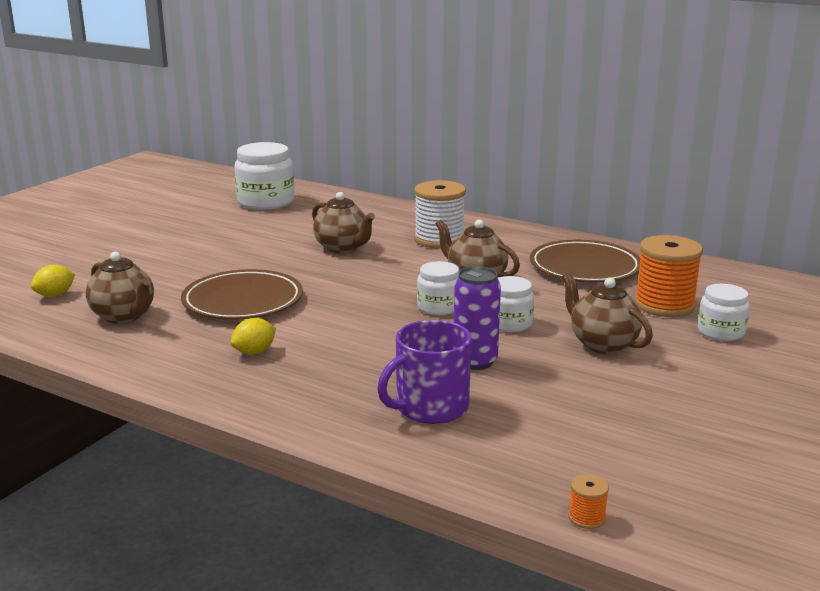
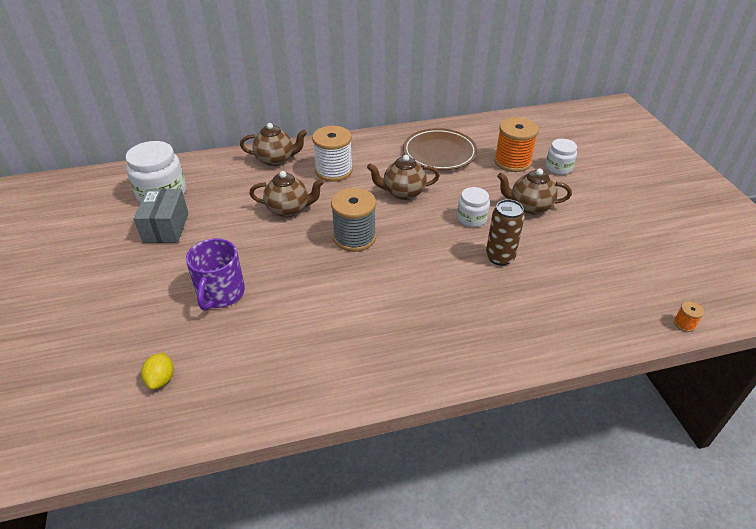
camera: 45 degrees left, 20 degrees up
(124, 316) = (251, 361): brown teapot -> brown teapot (276, 160)
(227, 221) = (166, 227): none -> grey box
(243, 301) = (306, 294): brown plate -> none
(254, 352) = (386, 331): yellow lemon -> none
(360, 287) = (354, 237): none -> grey spool
(430, 407) = (532, 305): purple mug -> purple mug (220, 293)
(439, 307) = (421, 227): white jar -> none
(475, 361) = (500, 257): purple can -> brown can

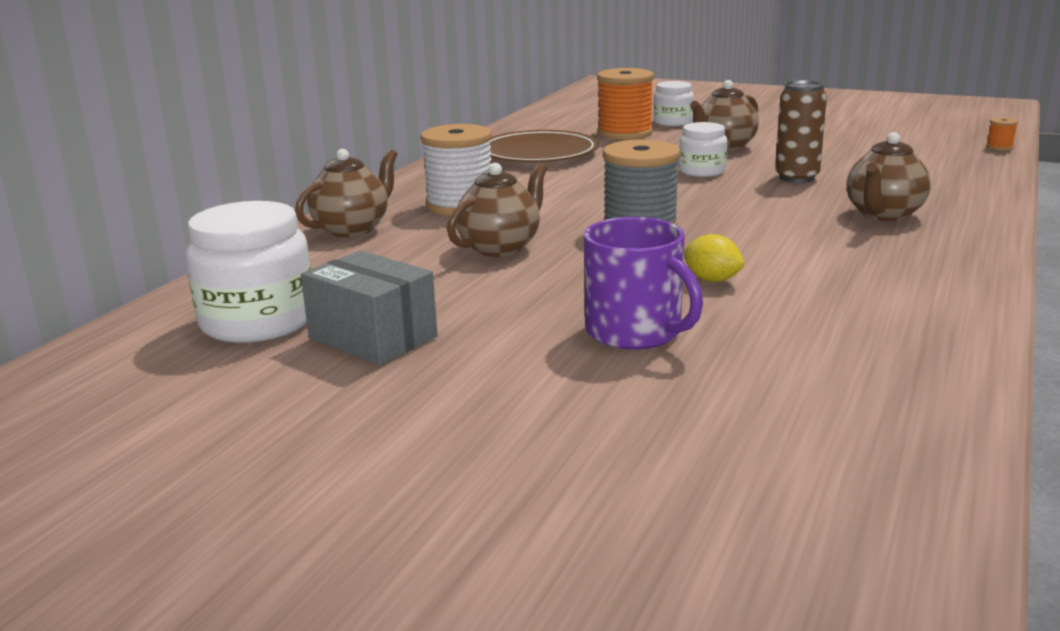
camera: 50 degrees left, 20 degrees down
(161, 379) = (801, 420): yellow lemon -> yellow lemon (712, 280)
(403, 193) = (588, 186): brown teapot -> brown teapot (883, 215)

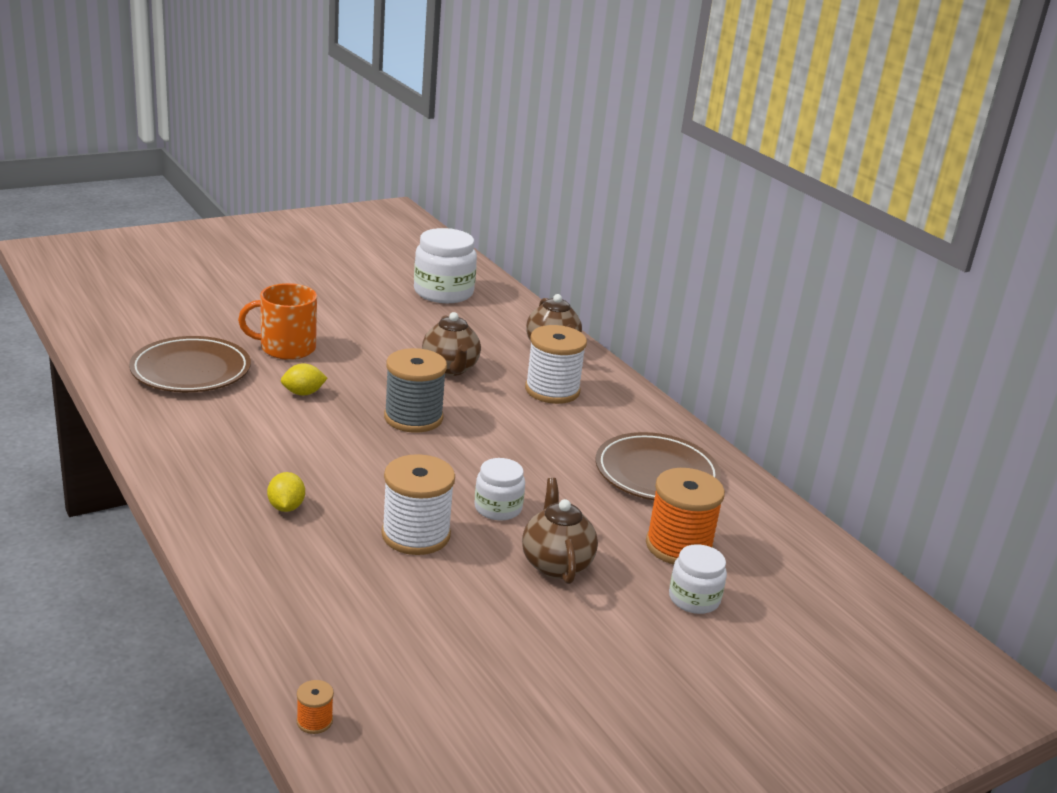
camera: 120 degrees right, 5 degrees up
(373, 338) = (383, 304): grey box -> none
(635, 332) = (286, 348): purple mug -> orange mug
(796, 178) = (416, 535): brown can -> white spool
(819, 352) = (191, 370): none -> brown plate
(883, 215) = (286, 507): brown teapot -> yellow lemon

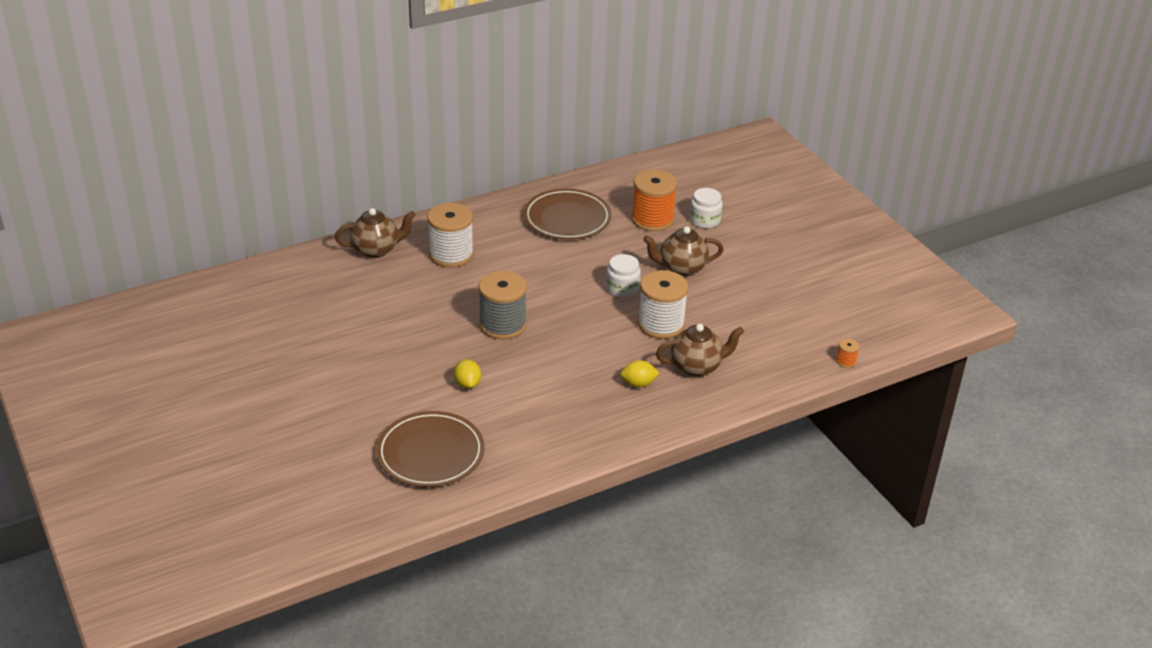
camera: 85 degrees left, 10 degrees up
(286, 348) = (383, 398): orange mug -> none
(443, 292) = (259, 306): white jar -> none
(450, 369) = (417, 305): brown teapot -> brown teapot (697, 367)

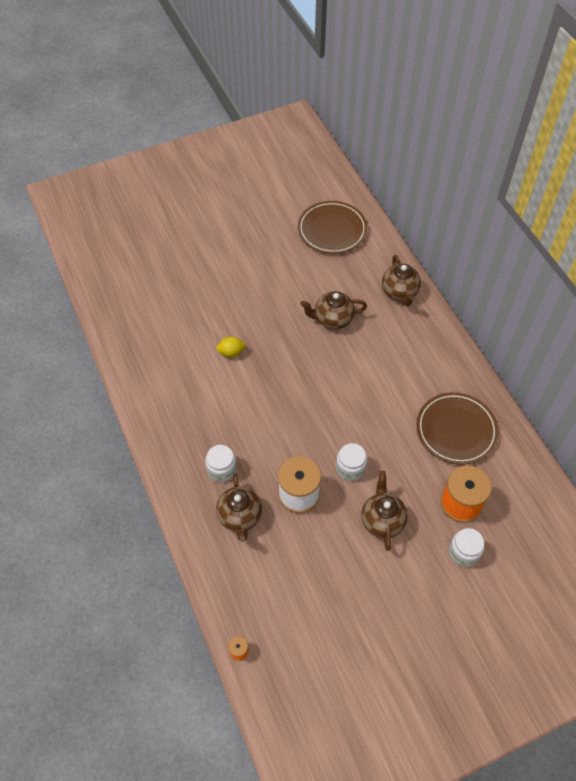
camera: 95 degrees right, 20 degrees up
(416, 301) = (332, 319): none -> brown teapot
(430, 453) = (160, 330): brown plate -> brown plate (332, 230)
(451, 255) = (395, 342): white spool -> none
(502, 325) = (301, 376): grey spool -> none
(638, 384) = (222, 469): yellow lemon -> white jar

